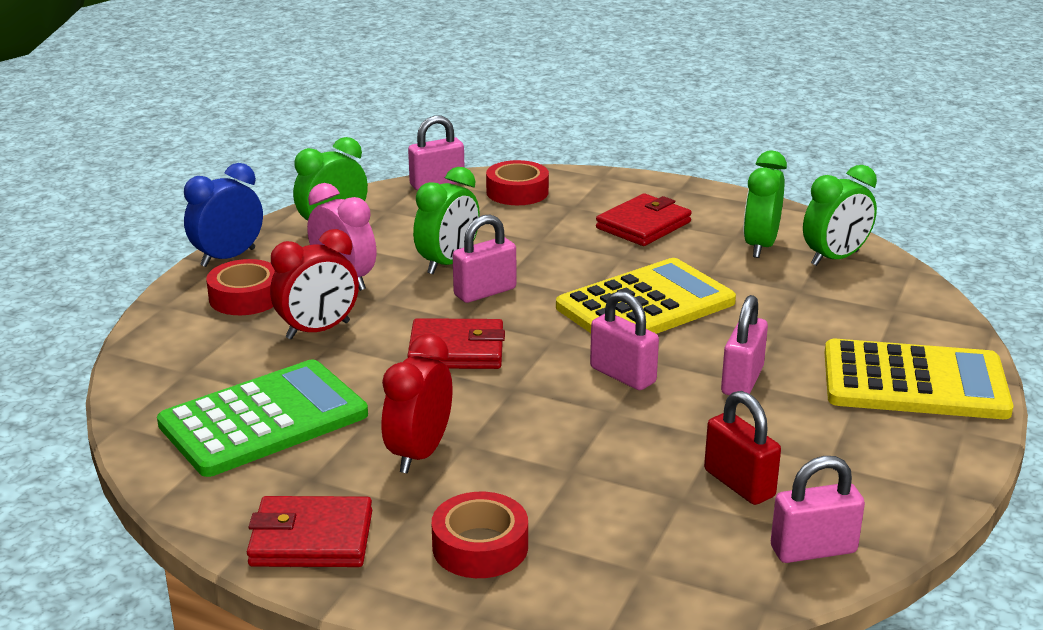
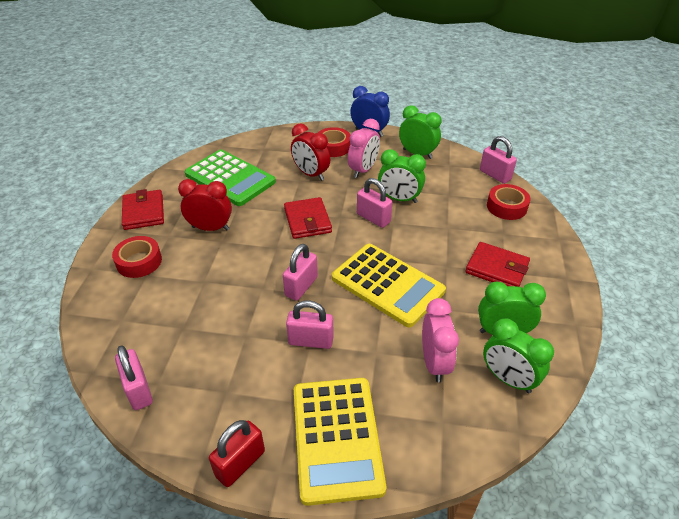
camera: 75 degrees right, 15 degrees up
(739, 484) = (199, 350): red padlock -> red padlock (240, 463)
(801, 297) = (434, 363): none -> pink clock

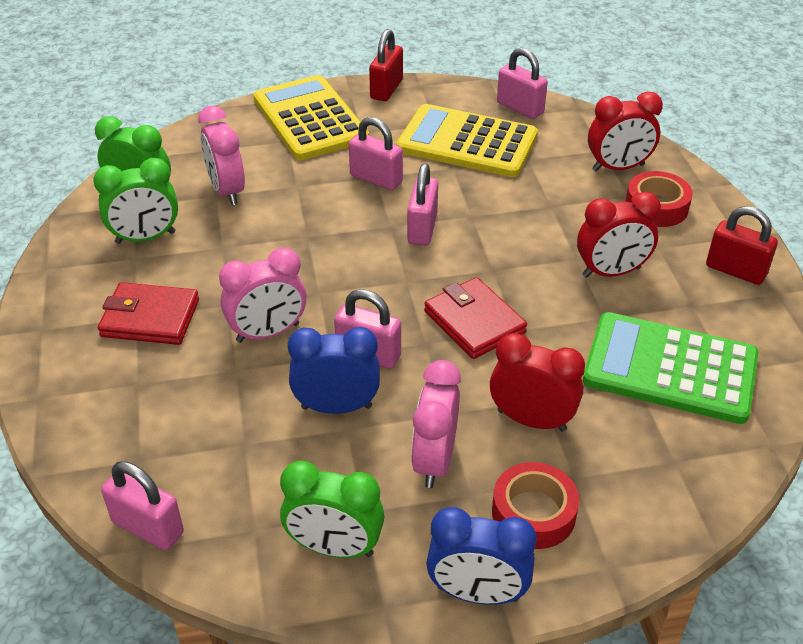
camera: 160 degrees right, 0 degrees up
(128, 300) = (618, 167): none -> red clock
(143, 212) = (735, 270): red wallet -> red padlock
(311, 341) = (376, 179): pink padlock -> pink padlock turned 45 degrees clockwise
(387, 284) = (308, 258): yellow calculator -> yellow calculator (467, 142)
(399, 199) = (336, 407): green clock -> blue clock
(425, 242) = (268, 333): none -> pink clock
(506, 207) = (127, 444): red tape -> none

